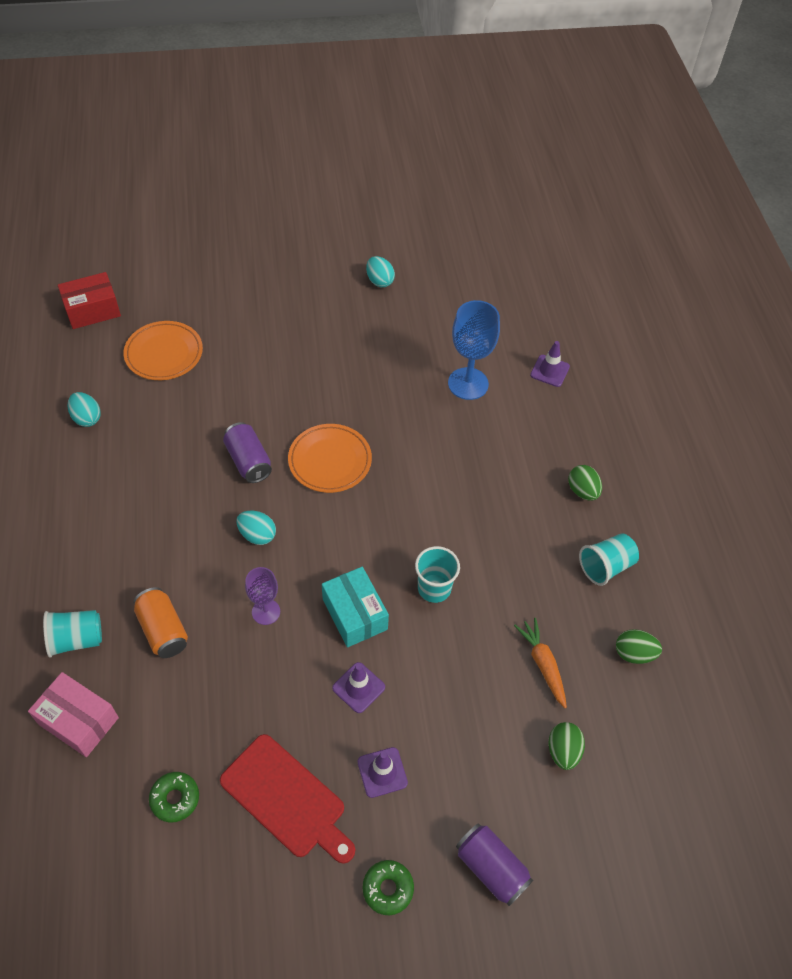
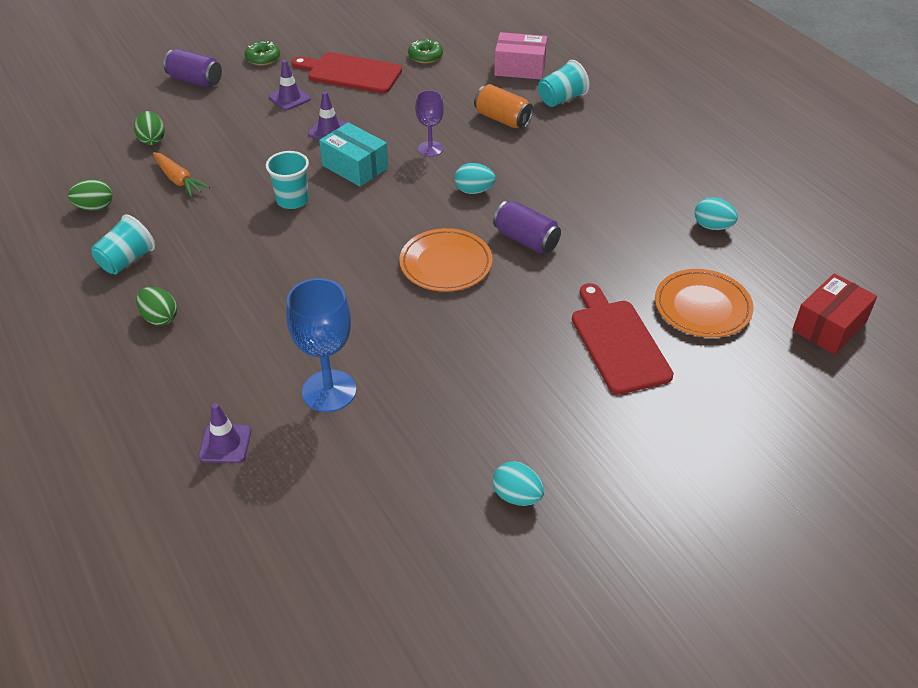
camera: 160 degrees right, 10 degrees down
(246, 349) = (618, 342): none -> red cutting board

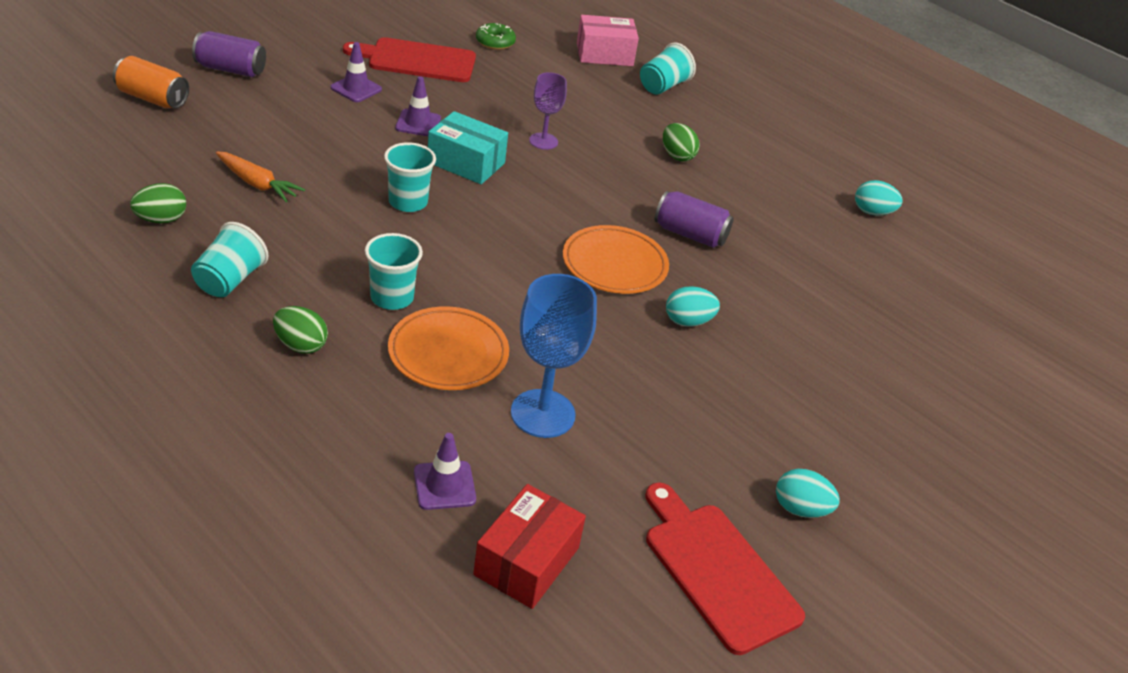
camera: 20 degrees left, 5 degrees down
(152, 140) = (204, 138): green egg -> green egg (677, 156)
(246, 282) = (392, 297): none -> turquoise cup
(263, 58) = (304, 44): green donut -> none
(474, 191) = (611, 184): turquoise egg -> turquoise egg (688, 321)
(502, 119) = (609, 108): orange can -> orange can (152, 99)
(618, 342) = (832, 336): red cutting board -> red cutting board (717, 571)
(702, 307) = (899, 294): orange plate -> orange plate (448, 353)
(829, 326) = (1026, 305): red box -> red box (527, 561)

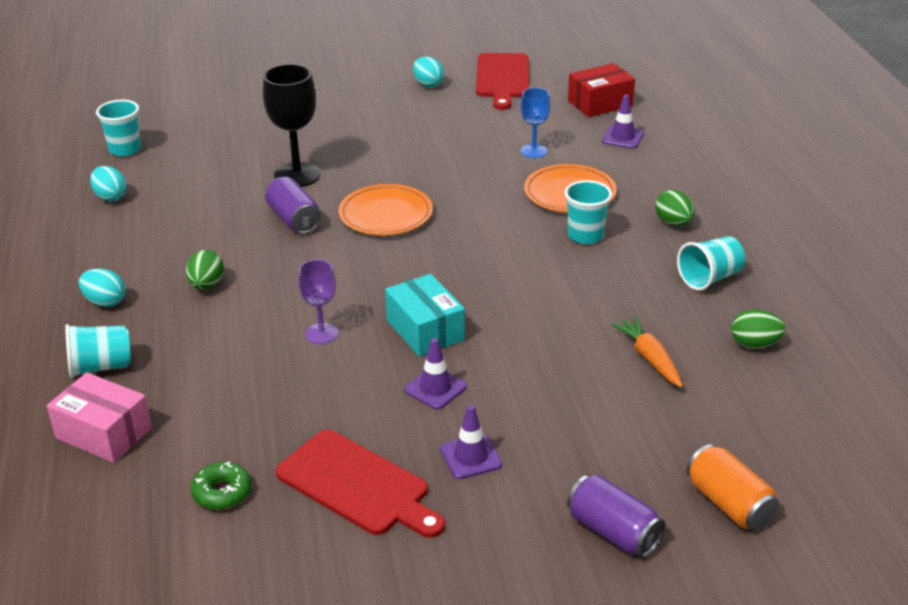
camera: 140 degrees left, 5 degrees down
(408, 202) = (515, 305): turquoise cup -> turquoise cup (125, 149)
(543, 413) = (533, 151): blue goblet -> blue goblet, size x0.59
(688, 321) = (377, 170): turquoise egg -> turquoise egg (105, 302)
(755, 288) = (297, 175): none -> black goblet

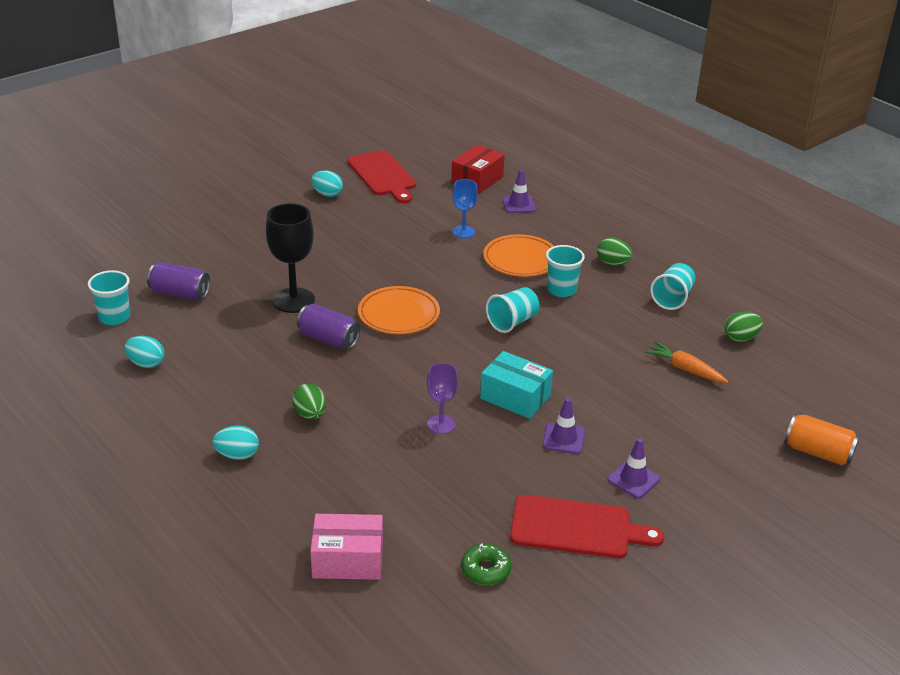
camera: 30 degrees left, 0 degrees up
(101, 367) = (290, 509): turquoise cup -> turquoise cup (512, 322)
(613, 532) = (767, 497): purple can -> purple can (180, 293)

